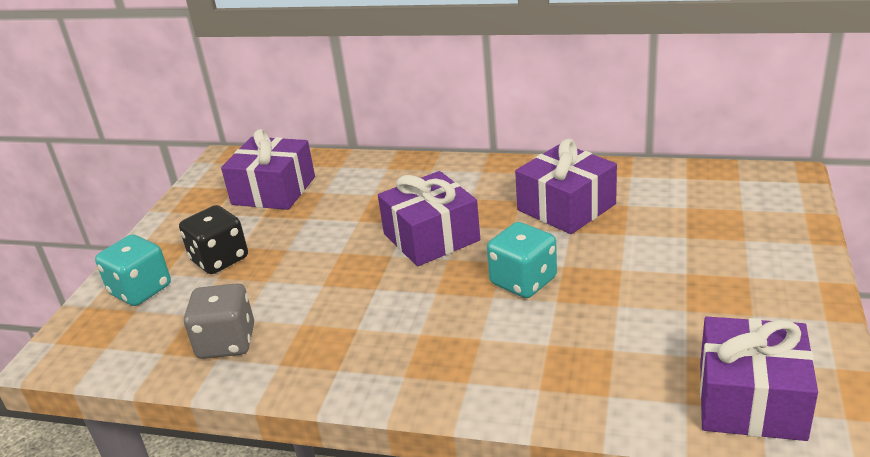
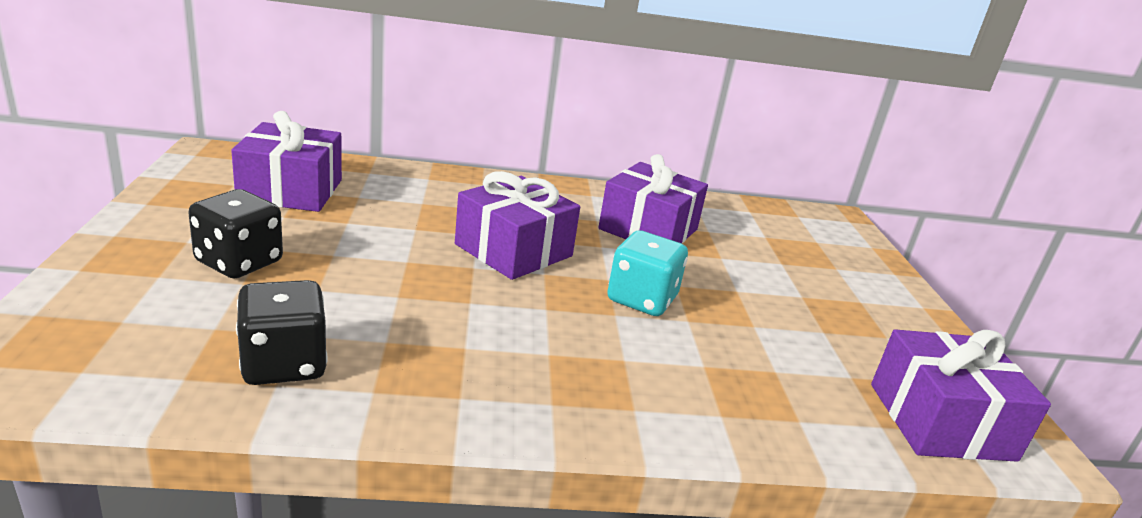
camera: 25 degrees left, 5 degrees down
(141, 290) = (124, 295): turquoise dice -> none
(226, 342) = (284, 364): grey dice -> black dice

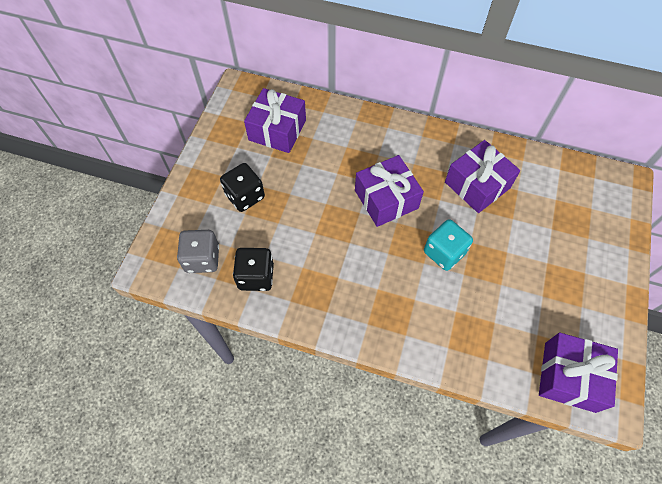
camera: 25 degrees right, 35 degrees up
(146, 351) = (202, 259): none -> grey dice

